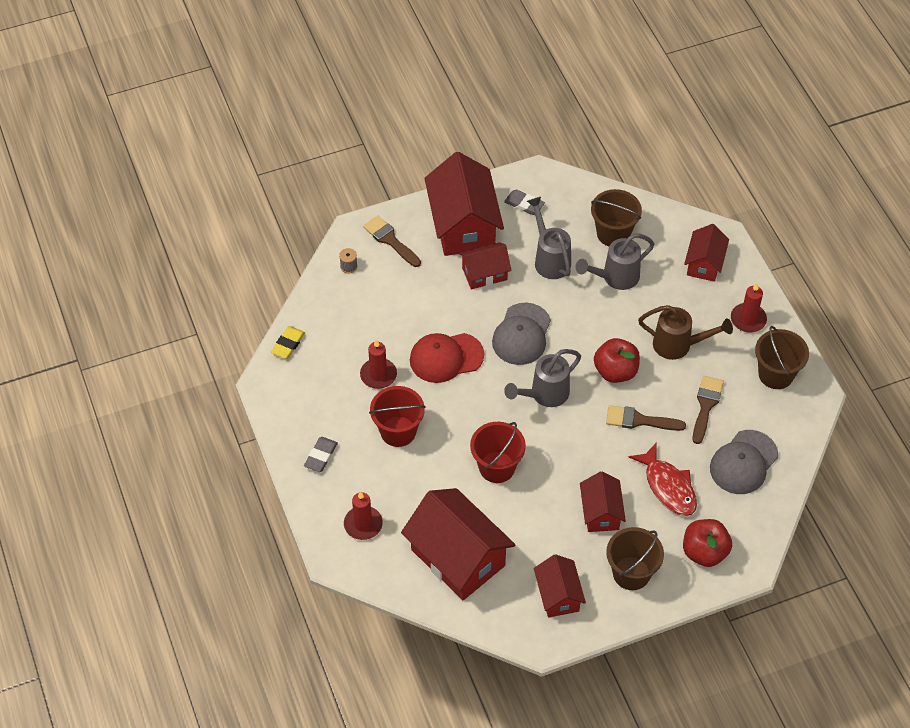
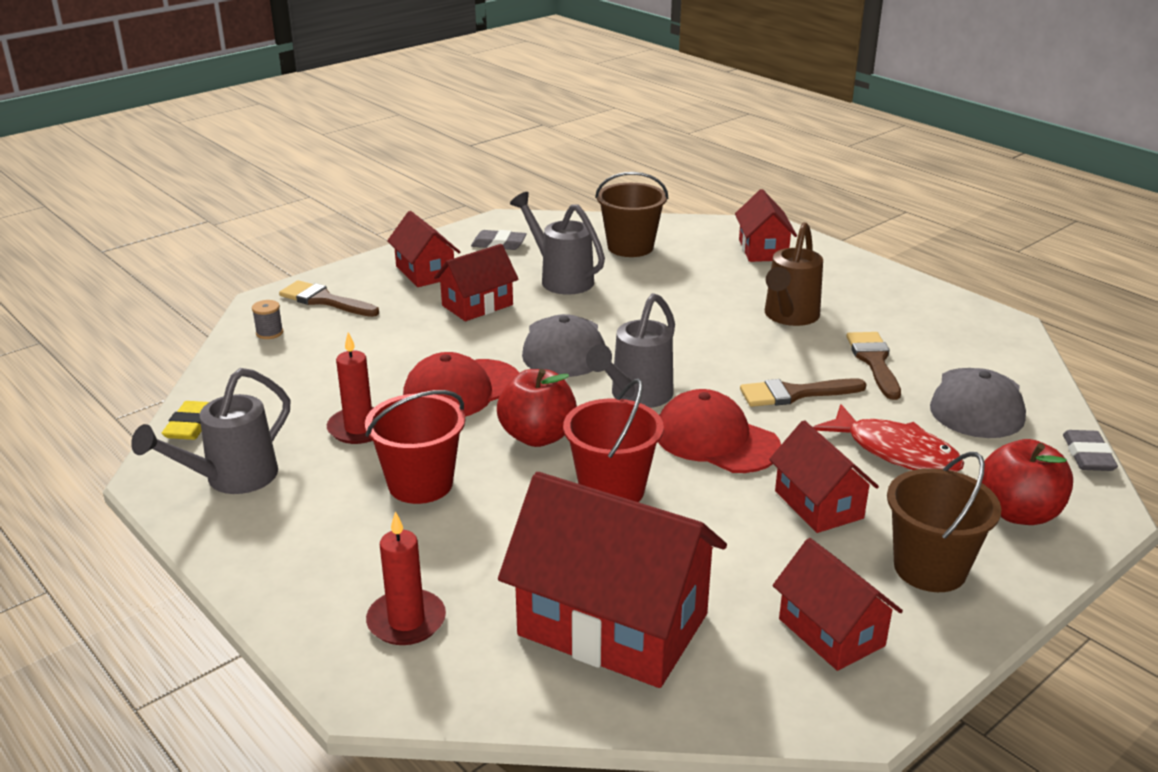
camera: 20 degrees left, 25 degrees down
(321, 456) = (289, 545): grey eraser -> grey eraser (1087, 455)
(463, 225) = (425, 272): red house -> red house, size x0.55
(572, 446) = (716, 440): none -> red cap
(615, 277) = (659, 278): grey watering can -> grey watering can (231, 479)
(615, 371) = (723, 355): red apple -> red apple (538, 436)
(678, 345) = (789, 317): brown watering can -> brown watering can turned 120 degrees clockwise
(748, 319) = (857, 281): red candle -> none
(775, 374) = (937, 317): brown bucket -> none

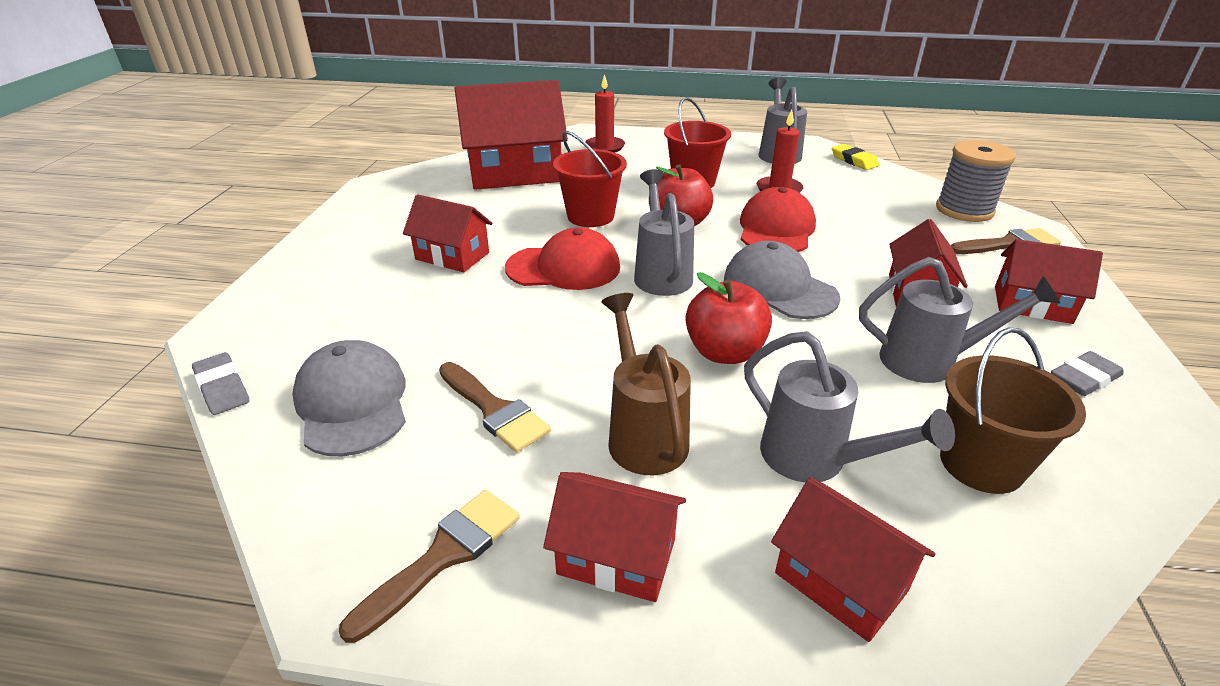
camera: 140 degrees right, 5 degrees up
(269, 333) = (964, 210): grey spool -> grey spool, size x2.31
(709, 276) = (816, 460): none -> grey watering can
(794, 394) = (542, 332): brown brush -> brown brush (444, 556)
(831, 632) = (402, 204): red house -> red house (616, 556)
(896, 452) = (416, 315): red fish -> none
(930, 568) = (355, 249): brown bucket -> none
(1018, 513) = (294, 306): red apple -> red apple (724, 352)

